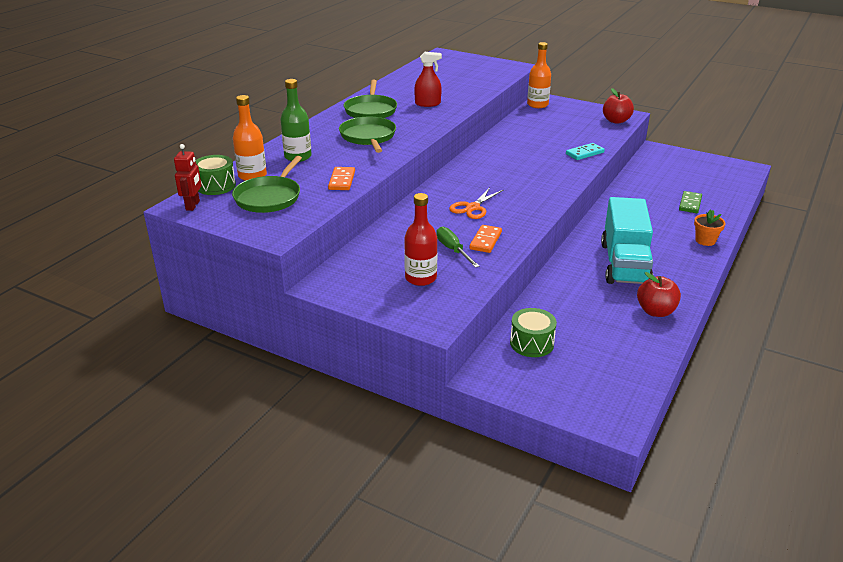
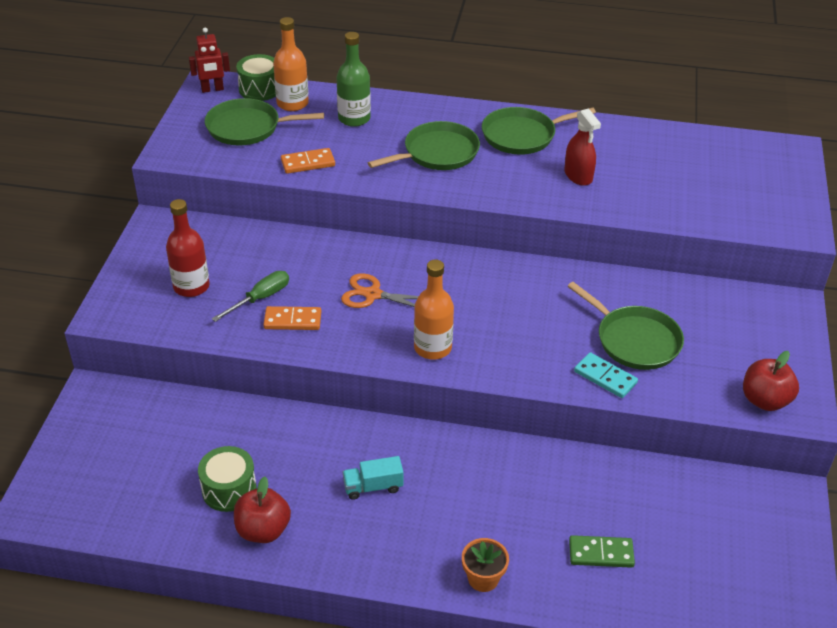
camera: 70 degrees right, 10 degrees up
(531, 343) = (162, 421): green drum -> green drum (229, 489)
(537, 105) = (763, 299): orange bottle -> orange bottle (432, 348)
(556, 140) = (634, 340): none -> green pan
(624, 264) = (373, 486): turquoise truck -> turquoise truck, size x0.42

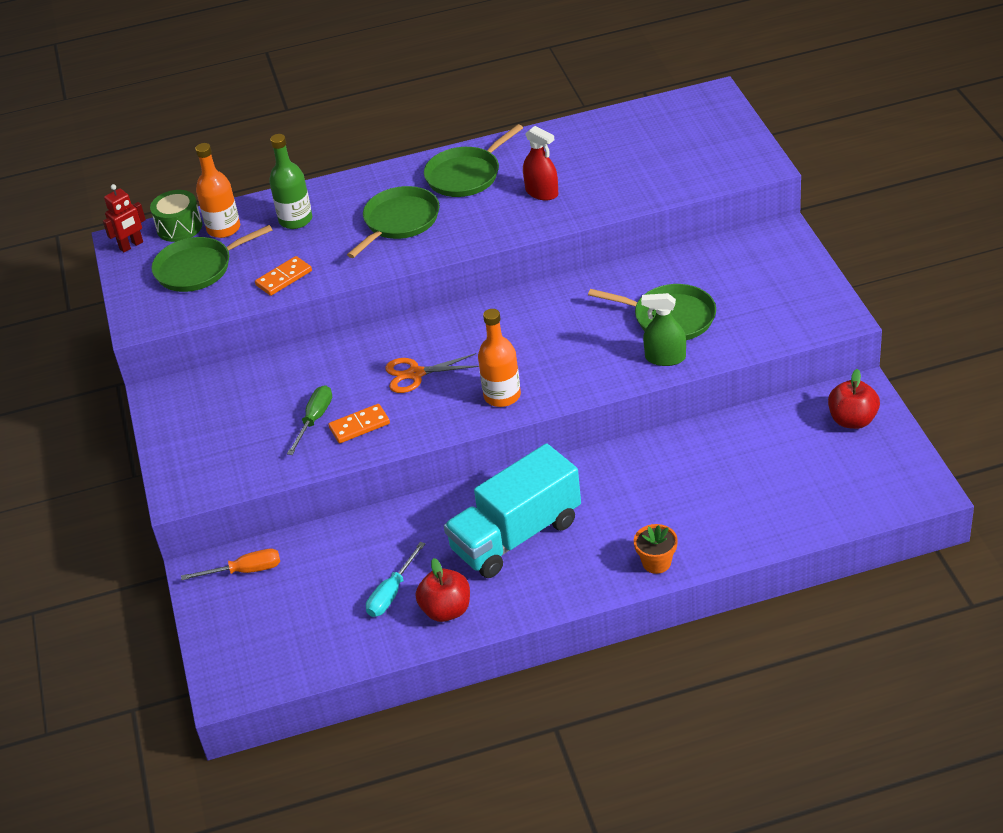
camera: 20 degrees left, 0 degrees up
(127, 408) = (245, 571): none -> orange screwdriver
(191, 286) = (241, 436): red bottle -> none
(229, 489) = (391, 593): green drum -> turquoise screwdriver
(373, 486) = (516, 535): turquoise truck -> turquoise truck, size x2.40
(601, 553) = (738, 502): green domino -> none
(605, 377) = (665, 358): turquoise domino -> green spray bottle
(765, 400) = (805, 321): red apple -> red apple (852, 420)

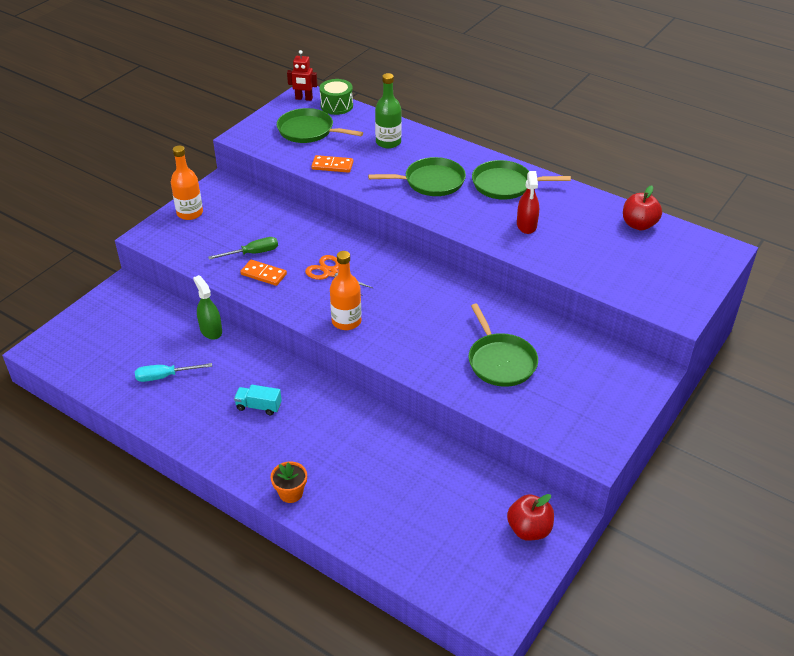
camera: 45 degrees right, 0 degrees up
(223, 229) = (352, 121): orange bottle -> orange bottle (190, 213)
(245, 571) = (137, 304): orange screwdriver -> none
(446, 610) = (168, 410): red apple -> red apple (638, 225)
(516, 535) = (259, 406): turquoise truck -> turquoise truck, size x0.42
(665, 358) = (458, 380): green spray bottle -> green spray bottle (211, 330)

